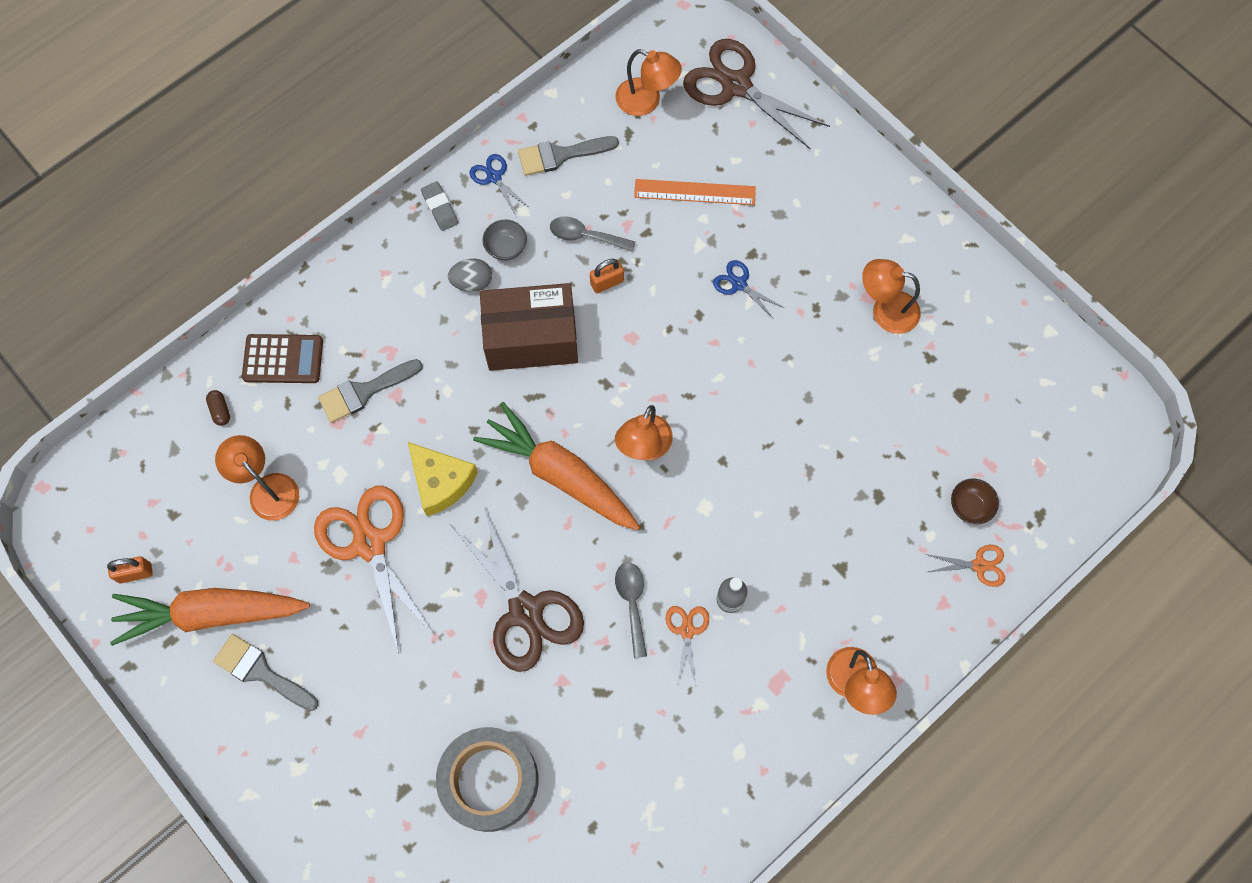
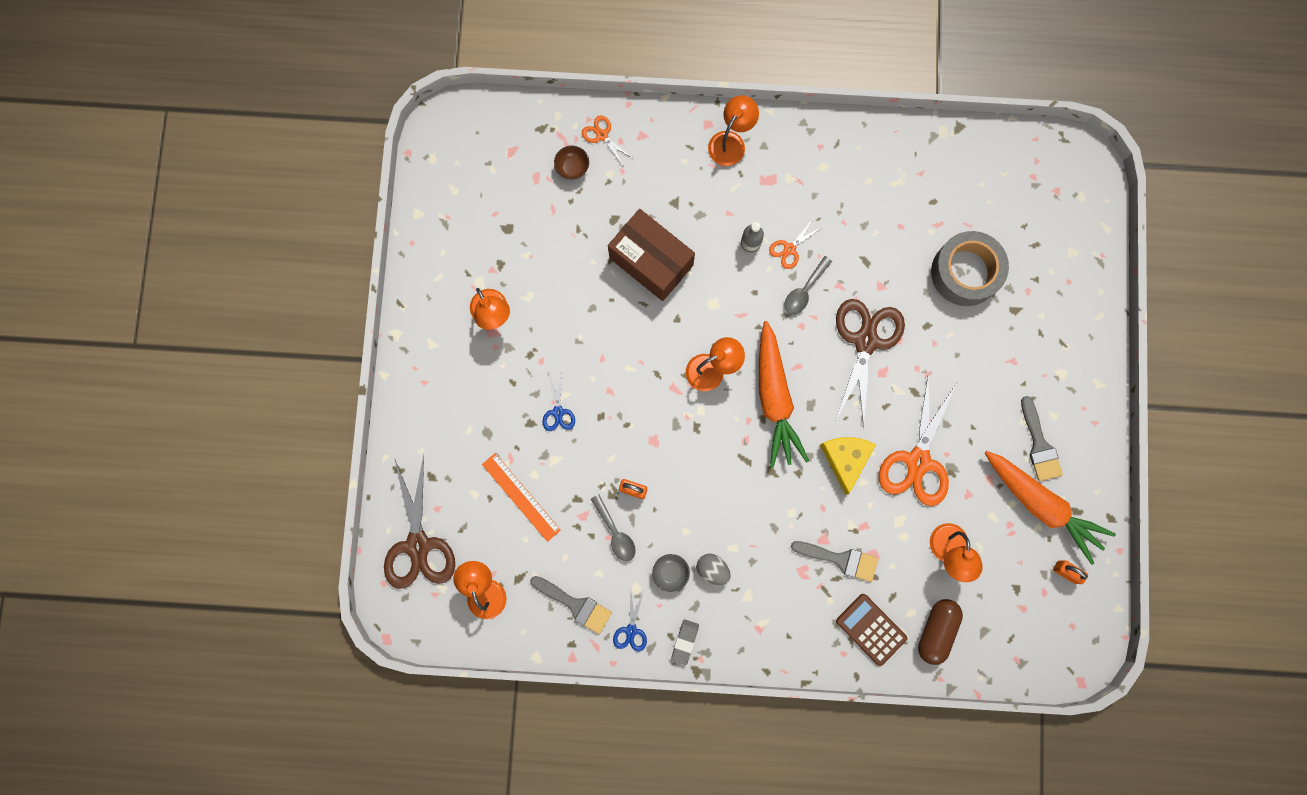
camera: 135 degrees left, 10 degrees up
(220, 410) = (936, 631): brown capsule -> brown capsule, size x2.14
(531, 338) = (712, 497): brown box -> brown box (651, 261)

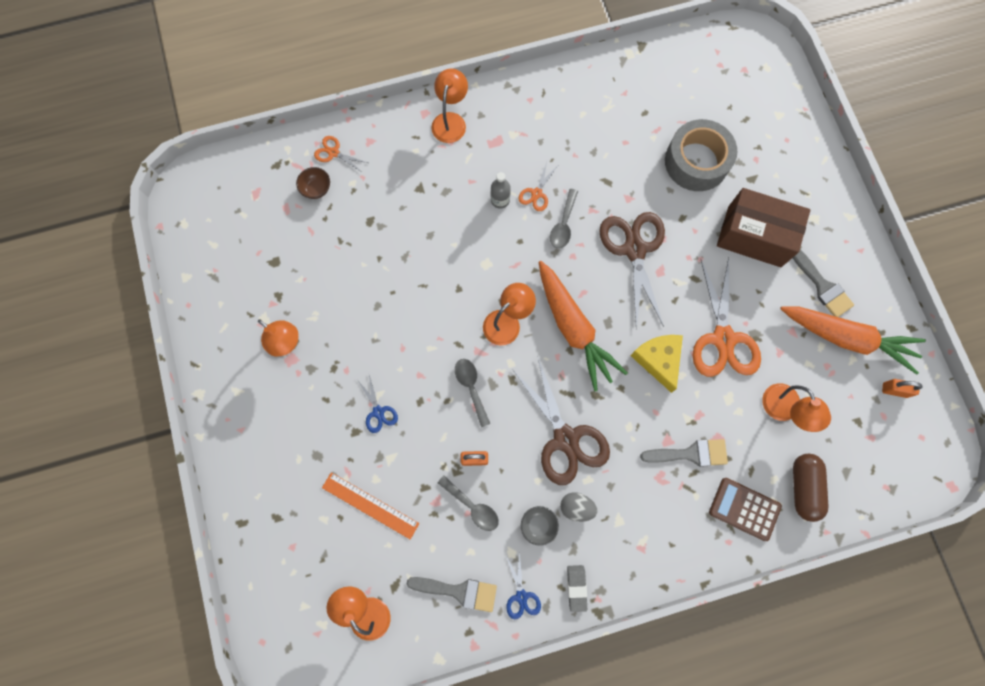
camera: 20 degrees left, 5 degrees down
(418, 545) = (285, 590): brown scissors -> brown scissors (565, 439)
(651, 261) = (416, 246): brown box -> brown box (754, 236)
(654, 420) = (471, 387): none -> grey spoon

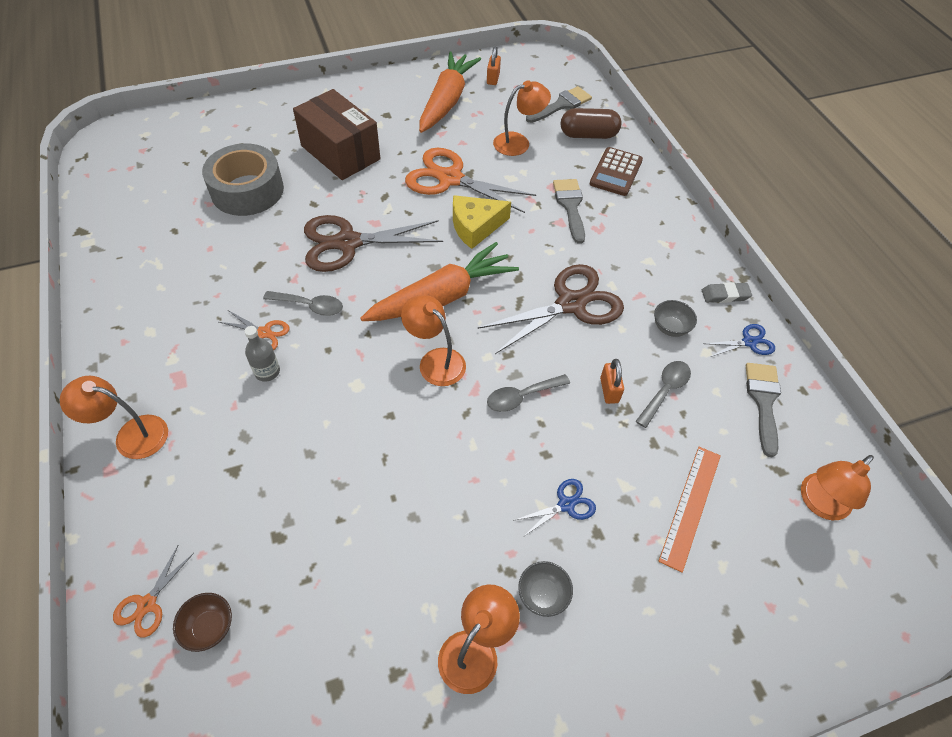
camera: 95 degrees left, 20 degrees down
(316, 389) = (543, 595): none -> grey bowl
(576, 507) = (643, 295): grey egg -> none
(723, 339) = (450, 179): orange scissors -> orange scissors turned 150 degrees counterclockwise
(754, 236) = (340, 152): brown box -> brown box turned 60 degrees counterclockwise
(822, 286) = (395, 112): grey brush -> grey brush (561, 105)

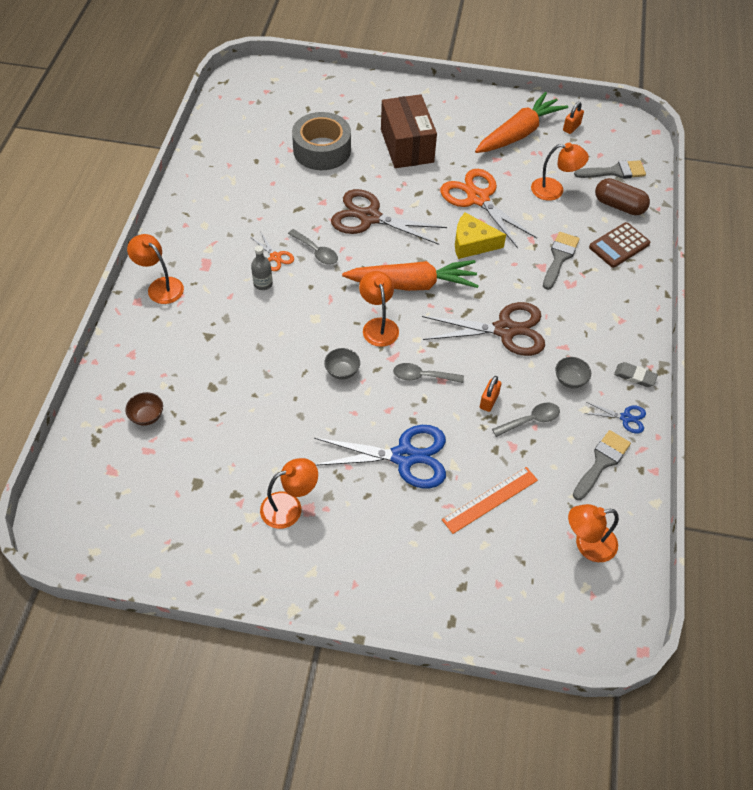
camera: 30 degrees right, 0 degrees up
(147, 604) = (120, 387): orange scissors -> none
(543, 595) = (351, 499): grey bowl -> grey bowl (342, 371)
(566, 504) = (404, 456): blue scissors -> blue scissors, size x2.13

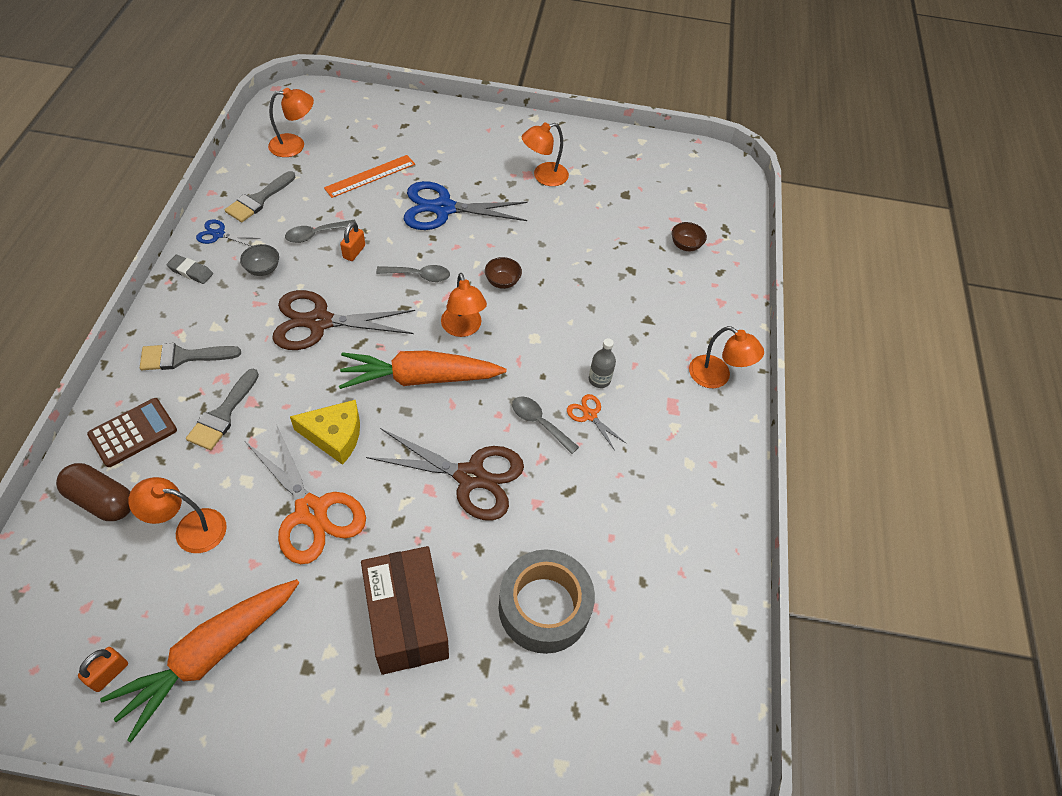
camera: 175 degrees right, 0 degrees up
(342, 371) = (502, 282): grey bowl -> brown bowl
(614, 172) = (77, 568): grey brush -> grey brush (183, 357)

